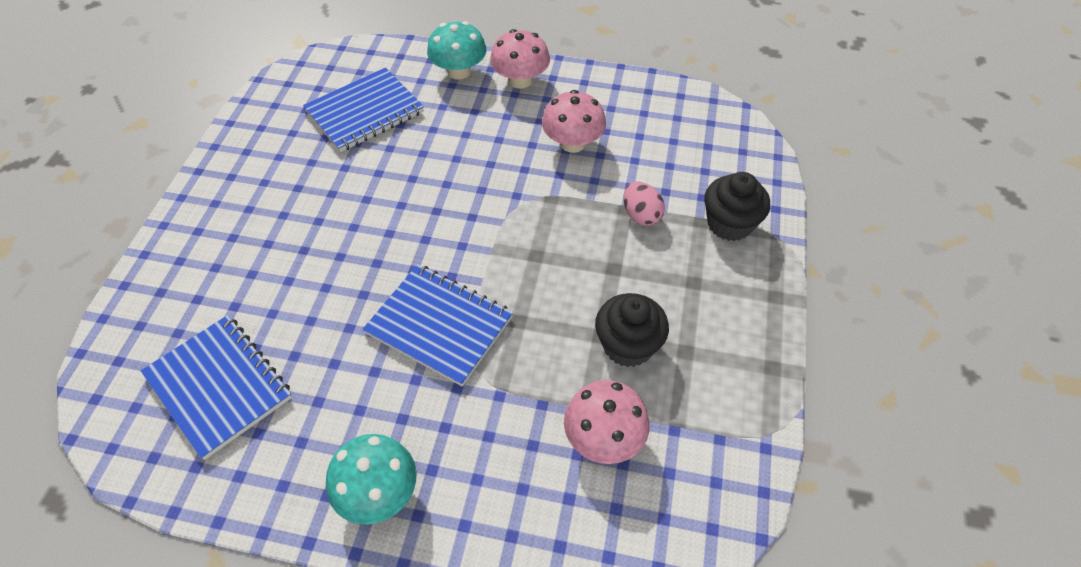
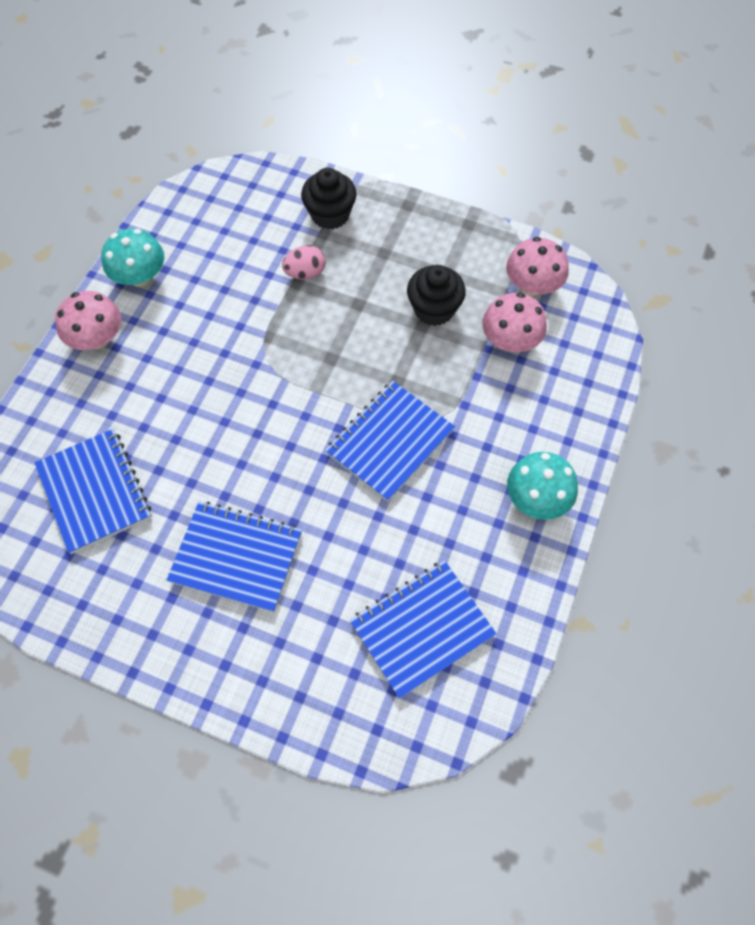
camera: 80 degrees left, 10 degrees up
(302, 219) = (236, 557): none -> blue notebook
(459, 71) = (61, 393): turquoise mushroom -> turquoise mushroom (140, 276)
(572, 143) = (203, 308): pink mushroom -> pink mushroom (532, 285)

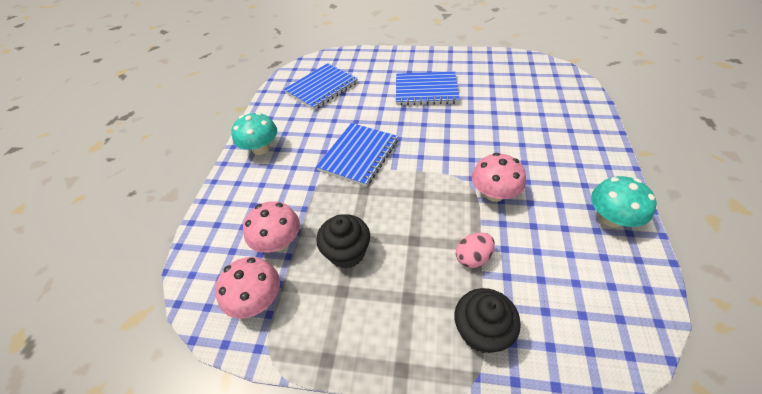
camera: 170 degrees right, 15 degrees down
(94, 492) = (521, 96): blue notebook -> none
(97, 338) = (598, 166): pink mushroom -> pink mushroom (494, 193)

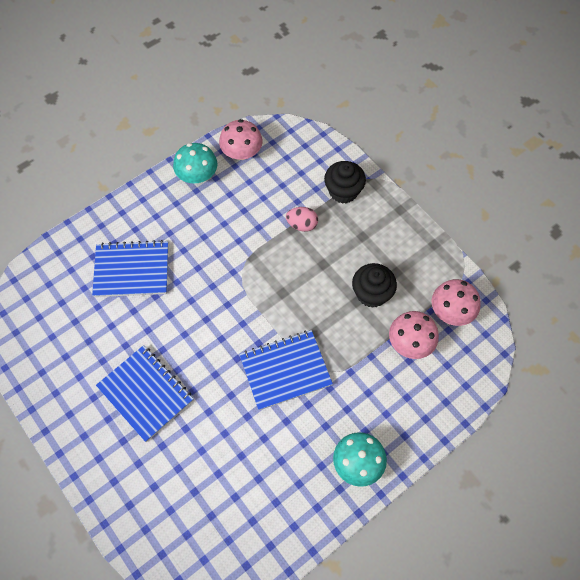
camera: 140 degrees left, 15 degrees up
(322, 88) = (228, 506): blue notebook -> blue notebook (132, 270)
(494, 193) = (236, 248): pink mushroom -> pink mushroom (242, 153)

